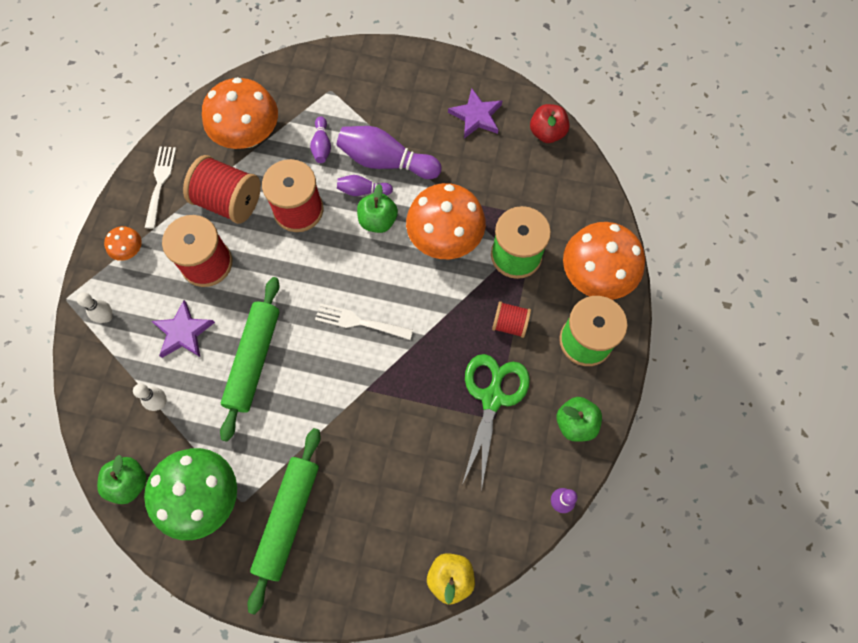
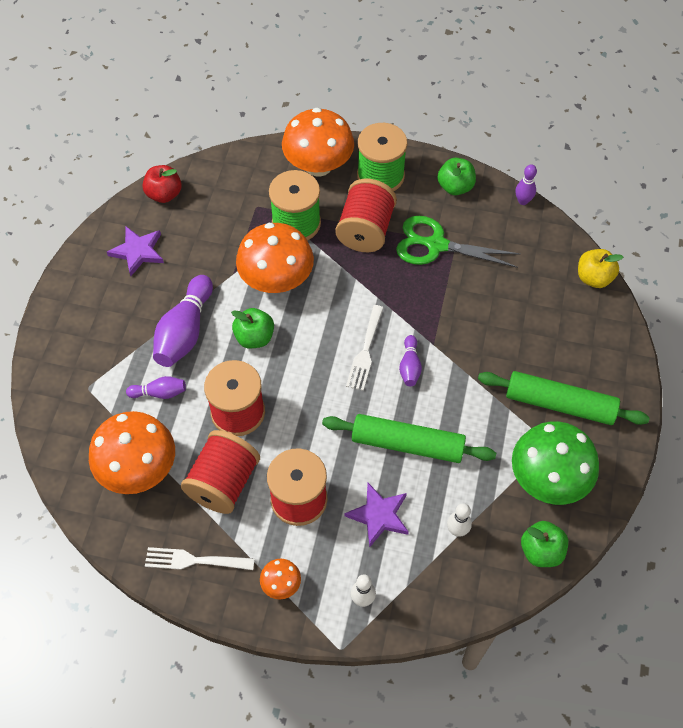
camera: 90 degrees left, 10 degrees down
(362, 191) = (218, 352): purple bowling pin -> purple bowling pin (410, 366)
(510, 324) = (365, 230): red spool -> red spool, size x1.81

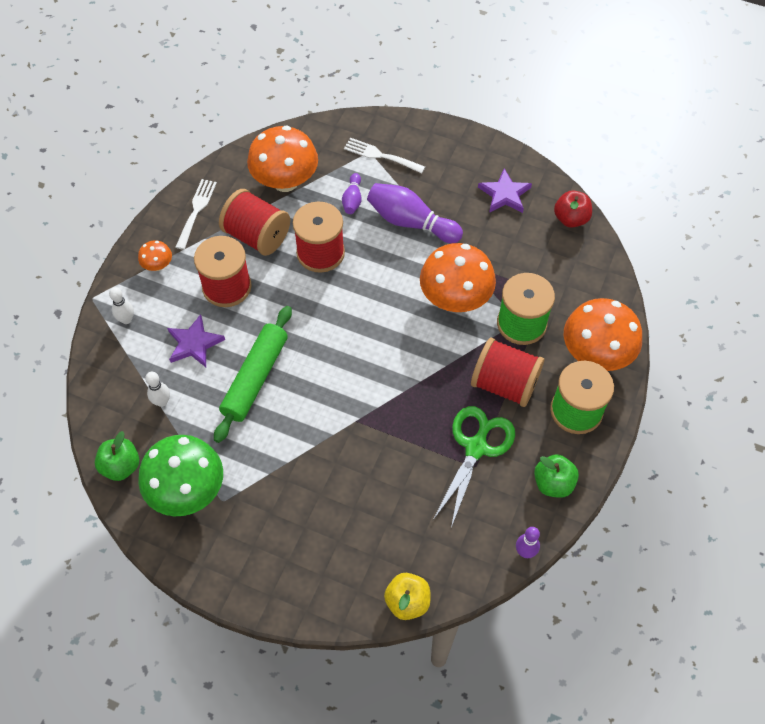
camera: 100 degrees right, 0 degrees up
(254, 337) = (394, 273): green apple -> none
(365, 351) = (361, 360): white fork -> white fork (381, 155)
(410, 366) = (335, 395): purple bowling pin -> none
(559, 404) = (262, 522): green rolling pin -> none

